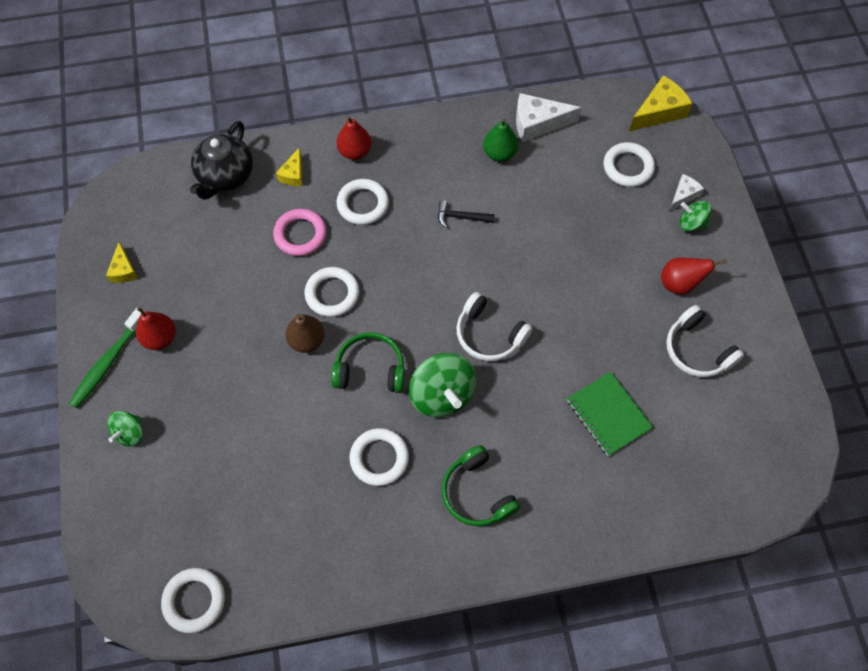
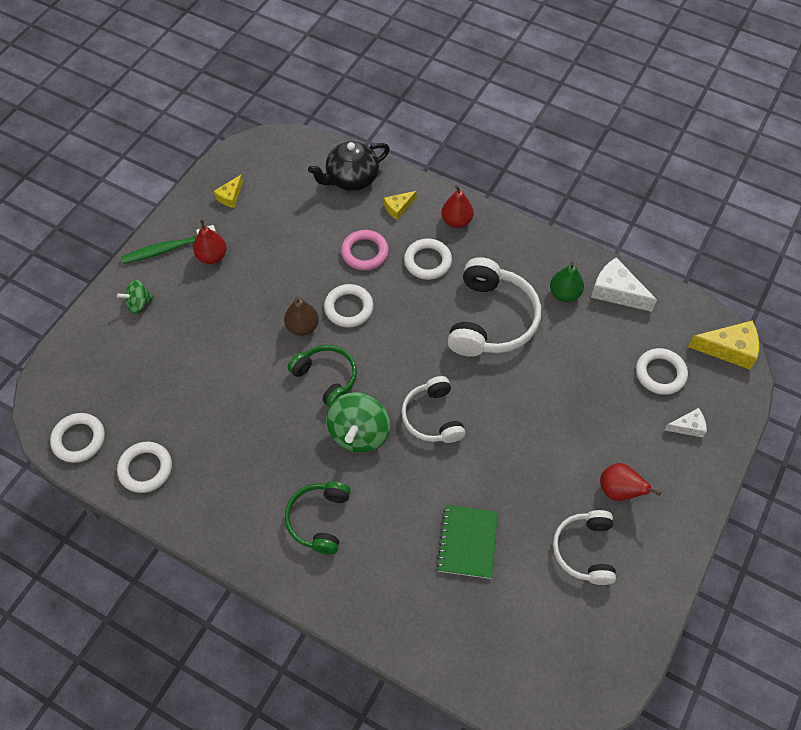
camera: 40 degrees right, 5 degrees down
(379, 458) = (276, 442): white ring -> white ring (145, 469)
(461, 217) = (491, 319): black hammer -> white headphones
(691, 223) = (673, 453): green spinning top -> none

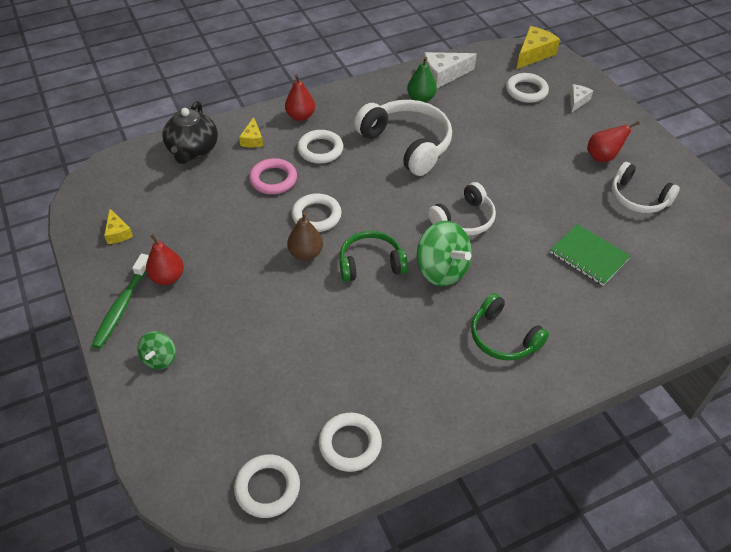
camera: 55 degrees left, 10 degrees down
(433, 417) = (464, 219): white headphones -> white headphones turned 60 degrees counterclockwise

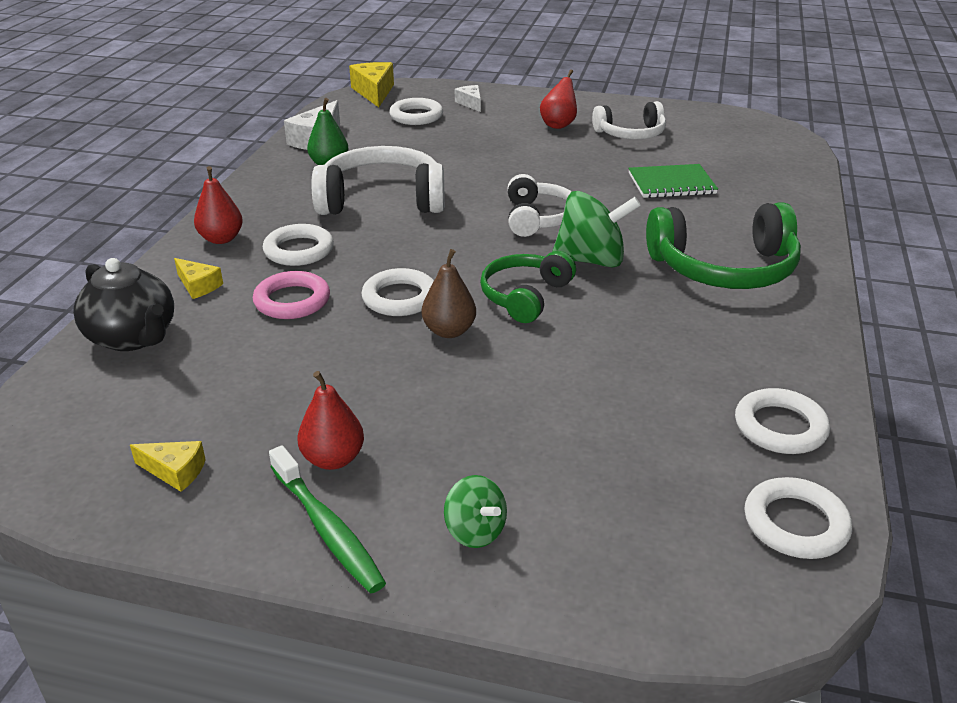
camera: 50 degrees left, 15 degrees down
(503, 337) = (724, 268): green headphones -> green headphones, size x1.59

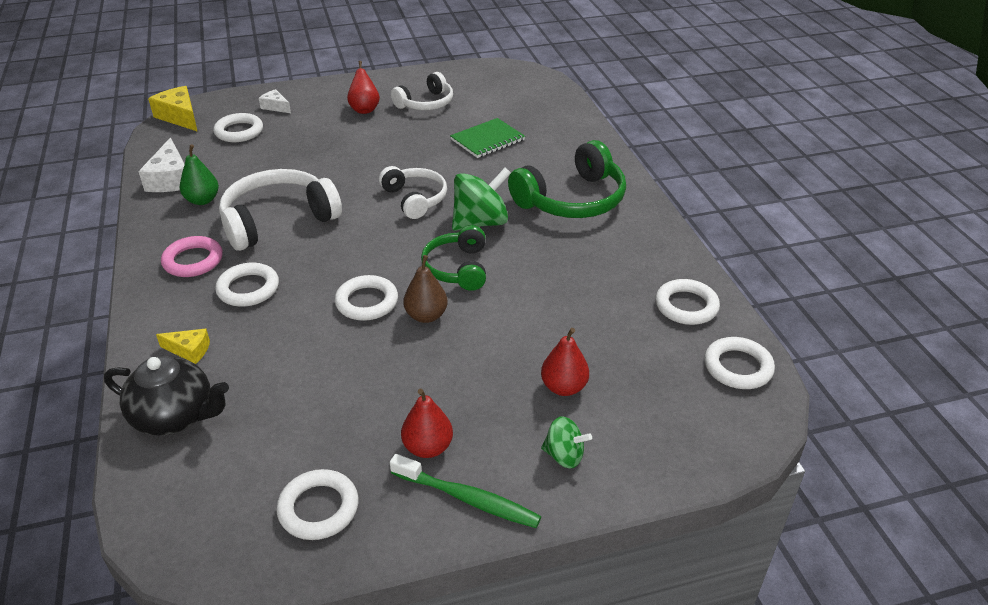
camera: 30 degrees left, 5 degrees up
(175, 471) = (318, 508): yellow cheese -> white ring
(221, 239) = (169, 301): red pear -> red pear (564, 387)
(292, 301) = (283, 335): pink ring -> pink ring (193, 261)

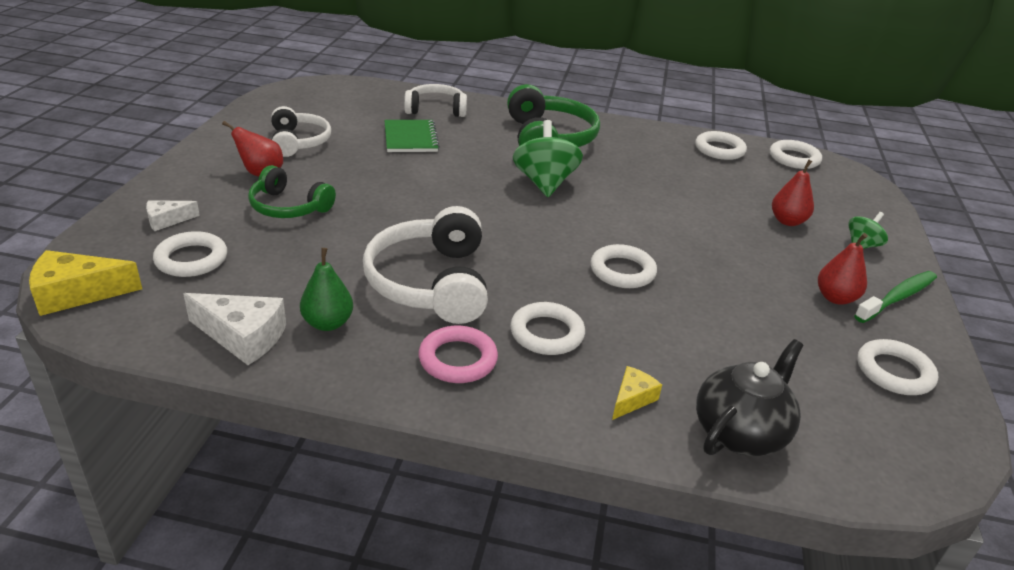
camera: 65 degrees left, 5 degrees down
(415, 199) = (473, 200): white headphones -> white headphones (436, 109)
(426, 316) = (664, 248): brown pear -> none
(457, 268) = (605, 214): green headphones -> green headphones (288, 207)

